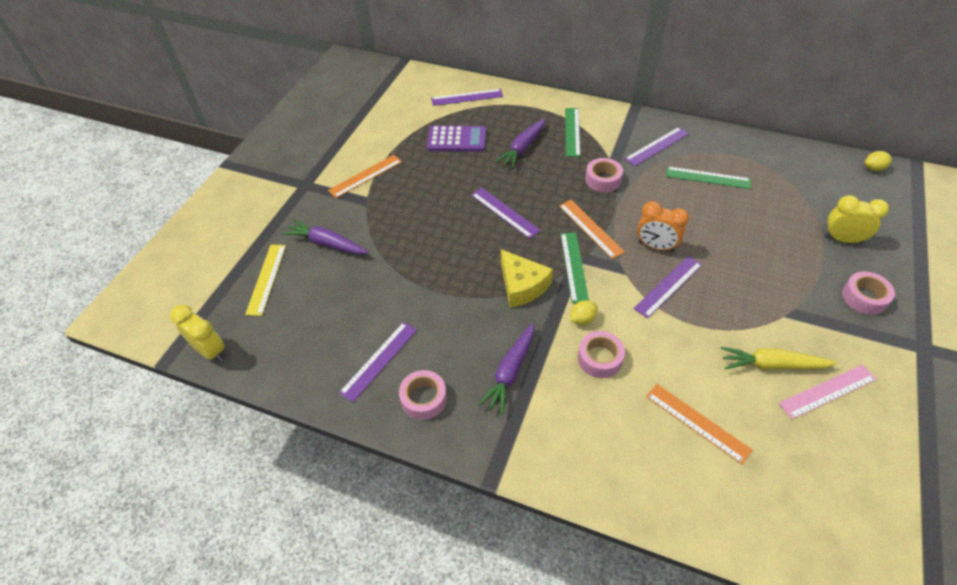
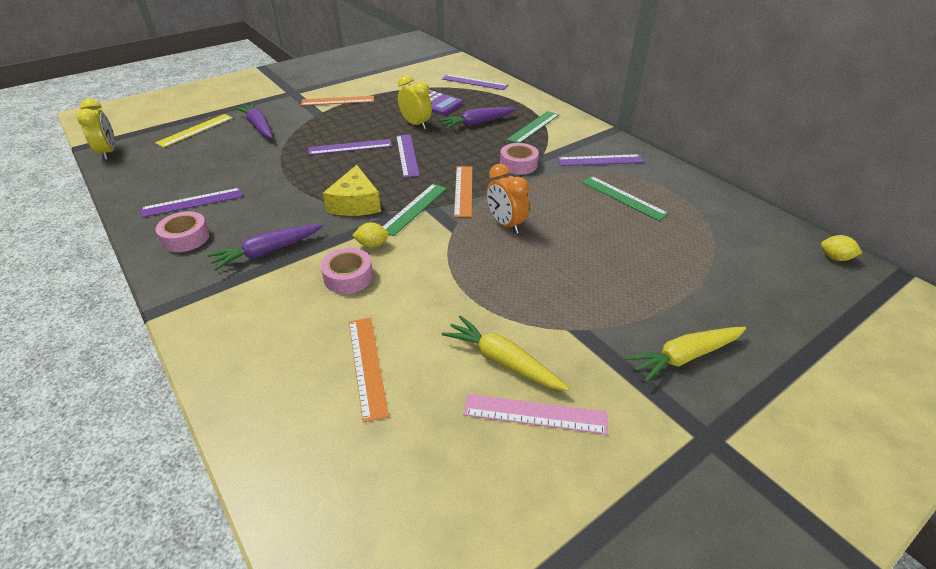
camera: 30 degrees right, 10 degrees down
(668, 286) = (479, 256): purple ruler -> purple ruler (350, 147)
(842, 239) = (719, 299): yellow clock -> yellow clock (416, 124)
(864, 297) = (684, 357): pink tape -> yellow carrot

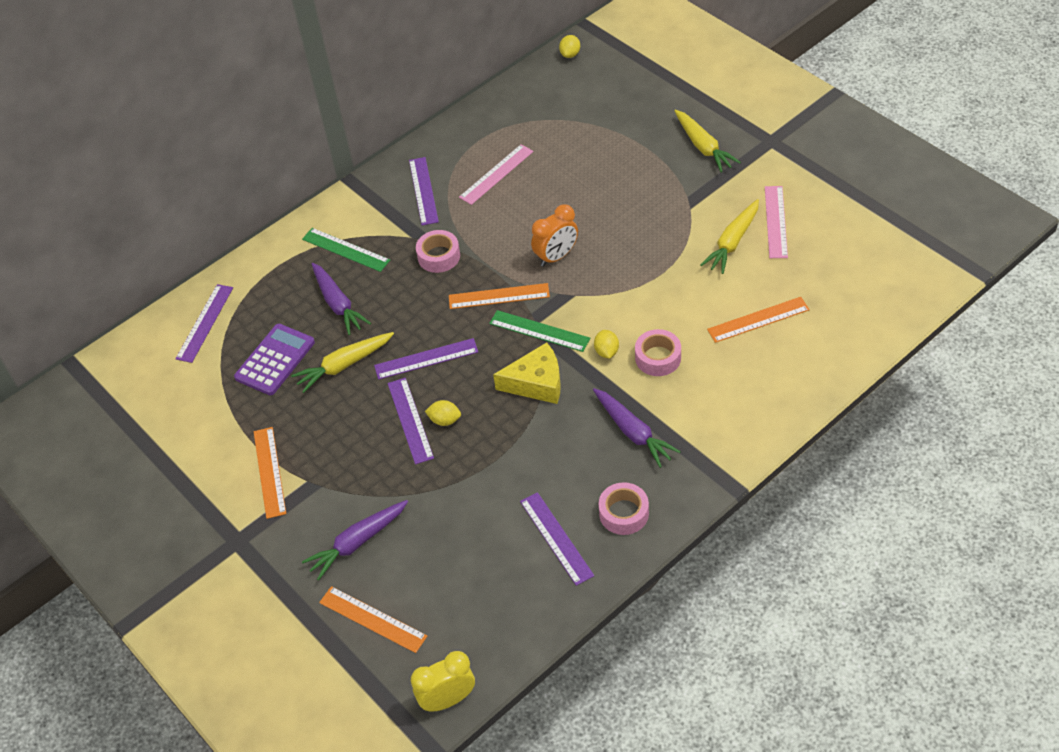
camera: 90 degrees left, 10 degrees up
(195, 130) = (372, 619): yellow ruler -> orange ruler
(341, 160) = (445, 420): none -> yellow lemon
(416, 124) = (344, 365): yellow clock -> yellow carrot
(623, 198) = (496, 174): green ruler -> pink ruler

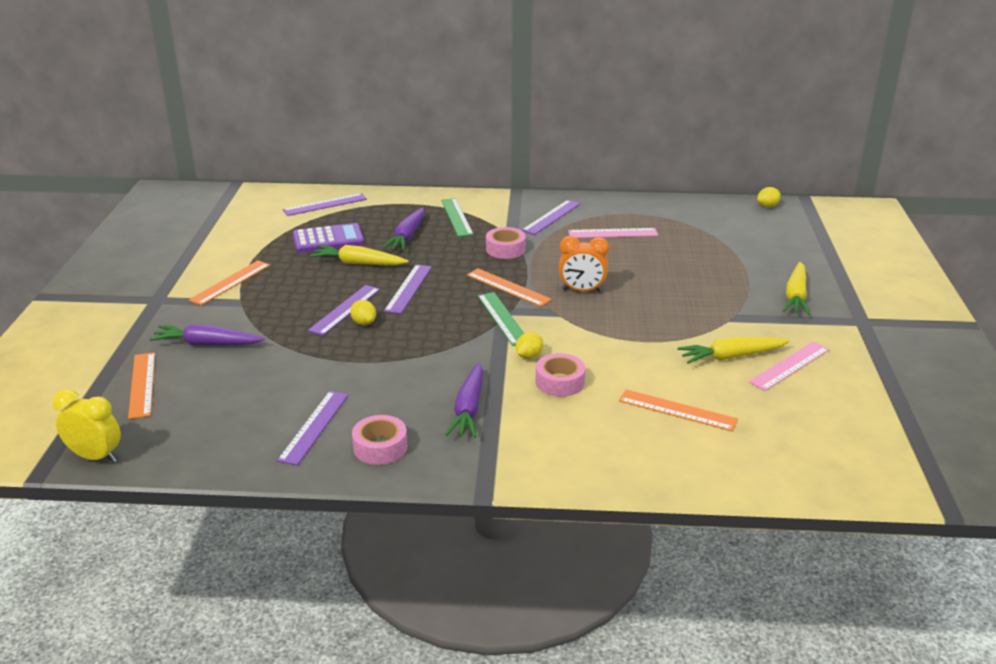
camera: 40 degrees right, 20 degrees down
(426, 359) = (409, 288): purple ruler -> purple ruler turned 75 degrees clockwise
(536, 383) = (453, 342): yellow cheese -> none

